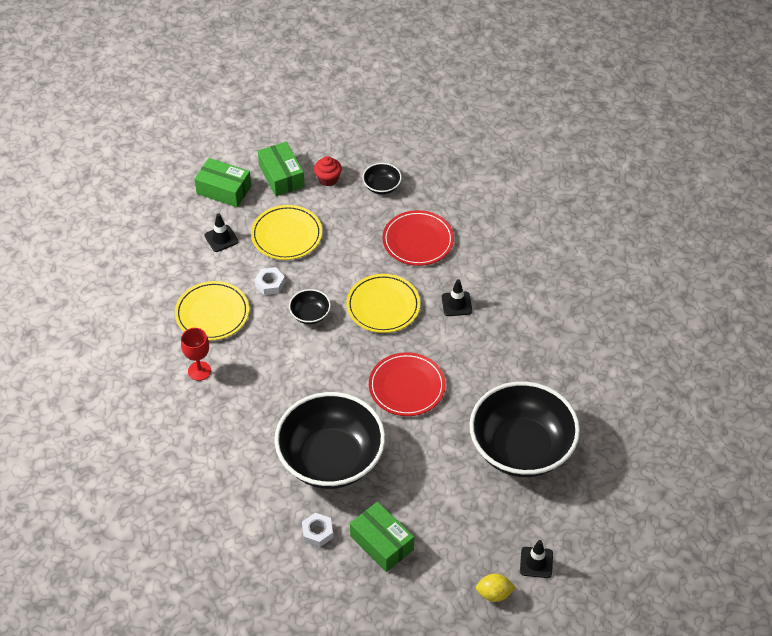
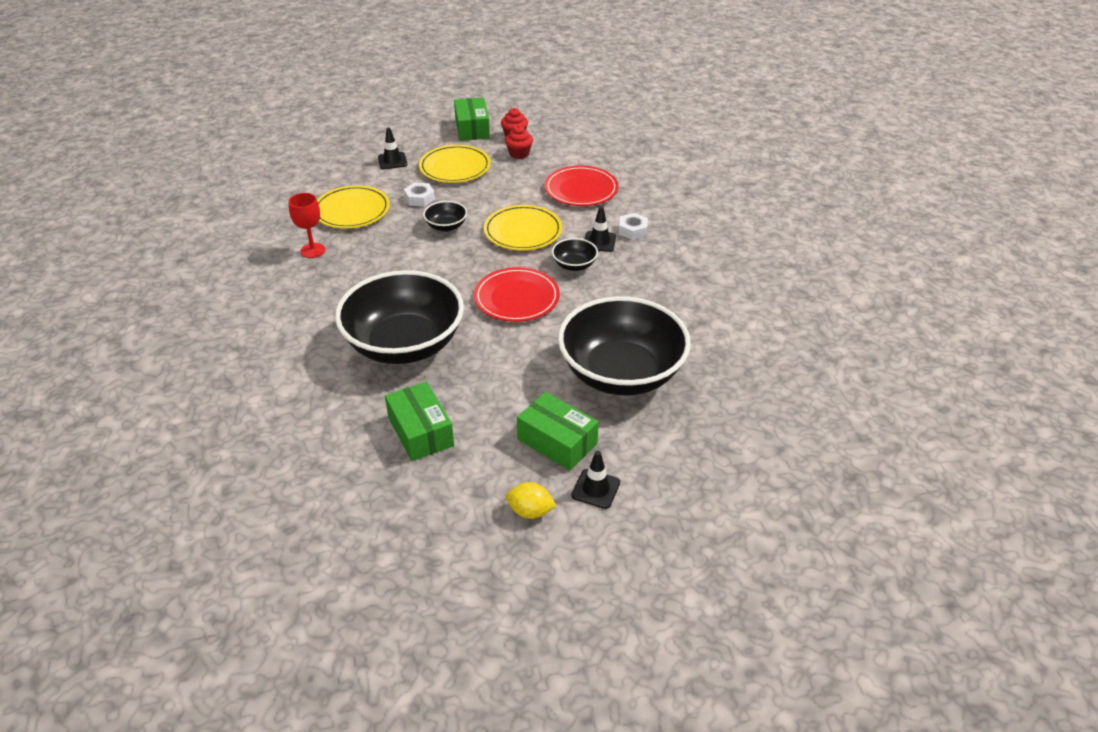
camera: 15 degrees right, 10 degrees down
(224, 190) = (414, 130): green box -> green box (557, 441)
(317, 532) = (354, 407): white nut -> white nut (632, 230)
(342, 203) = (519, 154): none -> red cupcake
(382, 186) = (563, 148): black bowl -> black bowl (574, 265)

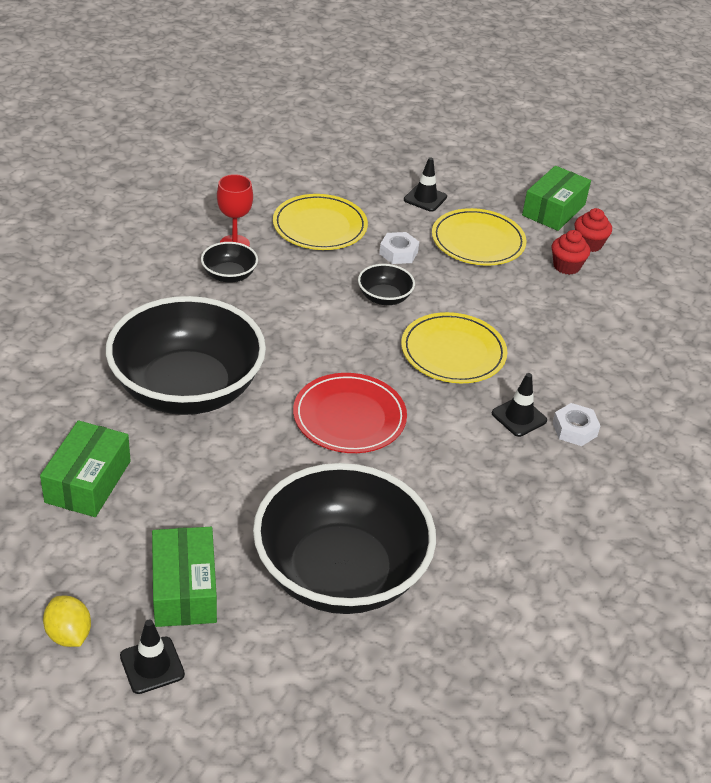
camera: 40 degrees right, 0 degrees up
(574, 265) = (455, 424): black bowl -> black bowl (229, 275)
(581, 189) = (580, 347): red plate -> none

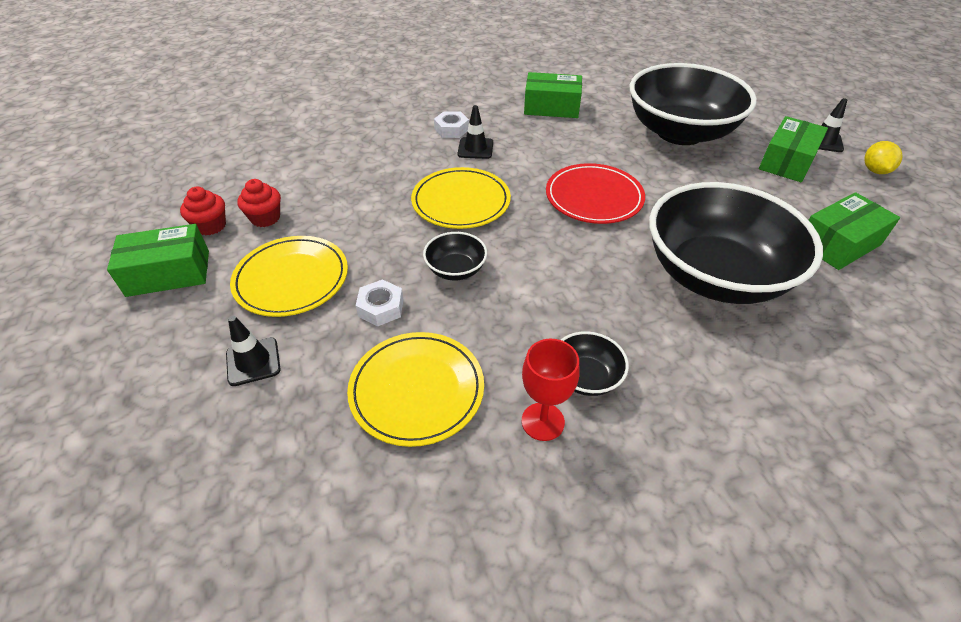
camera: 135 degrees left, 5 degrees up
(524, 530) = (551, 107): none -> green box

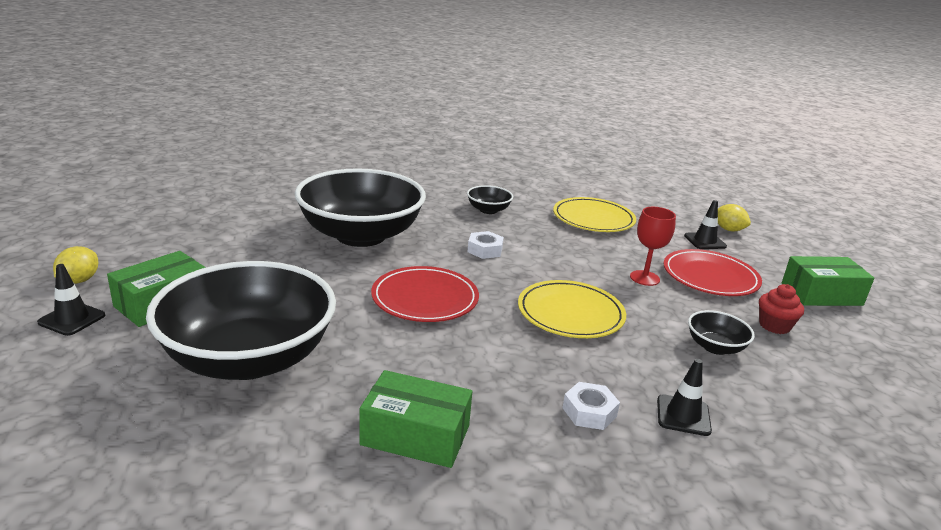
camera: 175 degrees left, 20 degrees down
(188, 409) = (728, 229): none -> yellow lemon
(211, 226) = (825, 326): red cupcake -> none
(291, 279) = (710, 277): yellow plate -> red plate
(381, 308) = (628, 253): white nut -> white nut (485, 250)
(456, 269) = (573, 265): black bowl -> black bowl (715, 347)
(475, 148) = (553, 374): black traffic cone -> black traffic cone (683, 415)
(543, 421) = (519, 201): red goblet -> red goblet (644, 278)
(838, 243) = (230, 237): green box -> none

